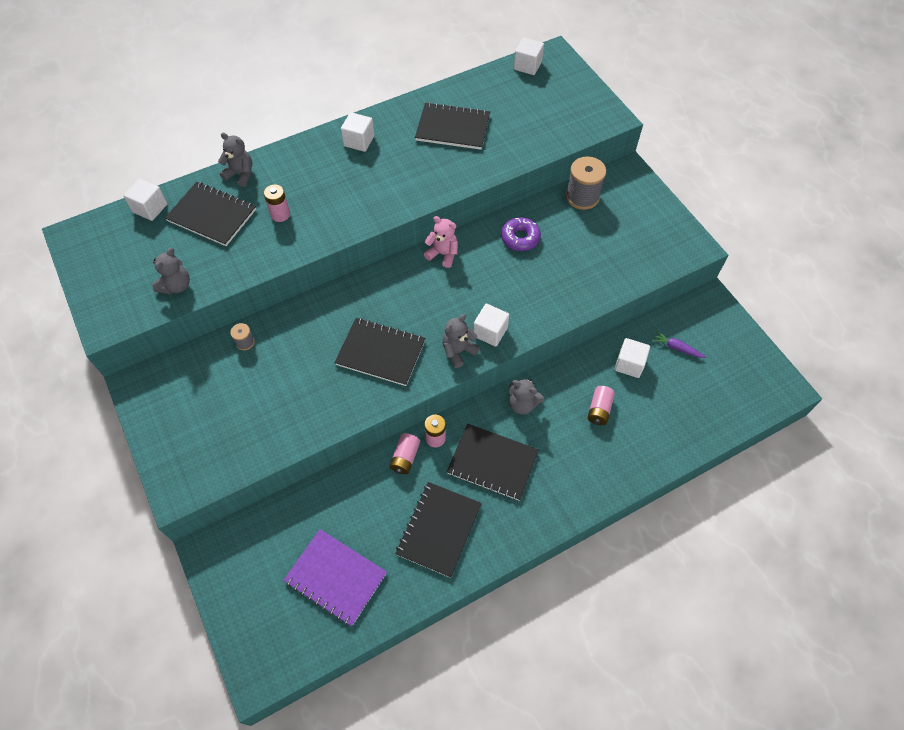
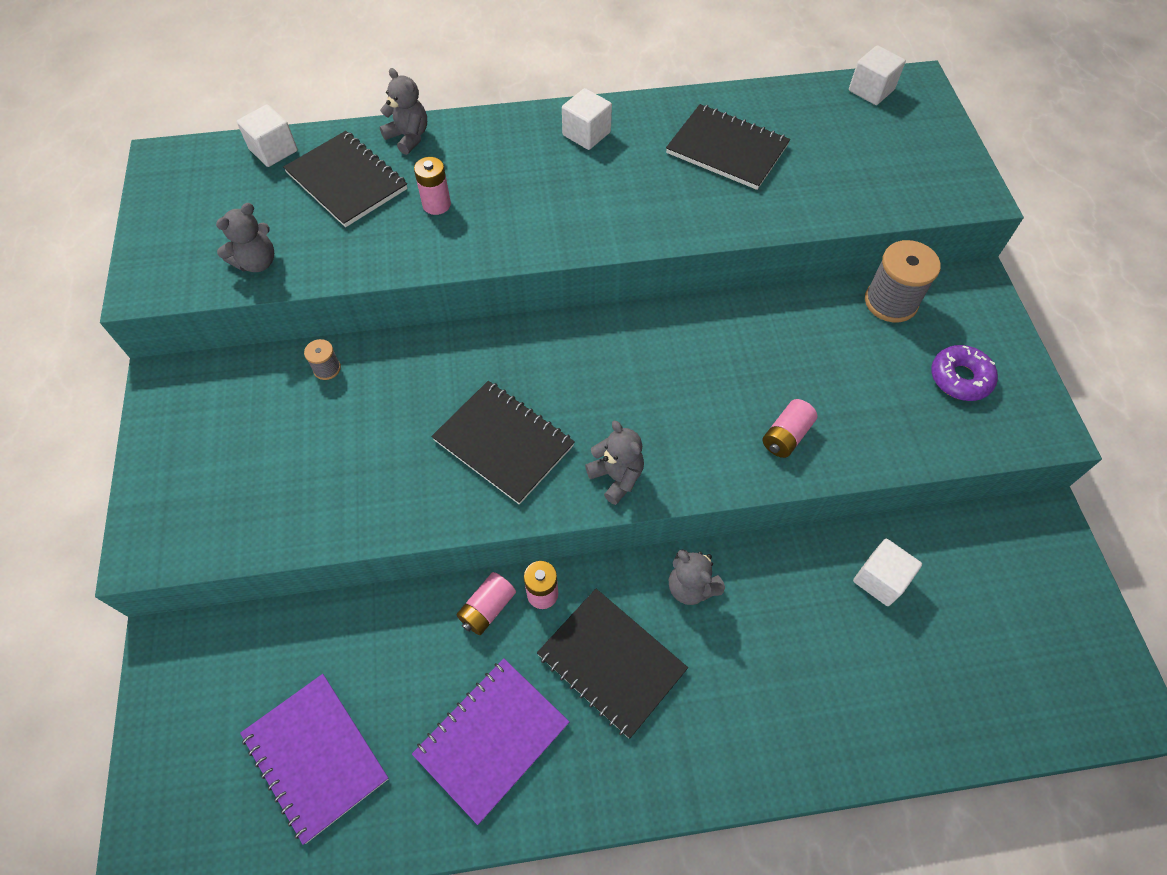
camera: 20 degrees right, 0 degrees up
(438, 529) = (491, 739): black notebook -> purple notebook
(443, 254) = (650, 326): pink teddy bear -> none
(458, 351) = (616, 477): grey teddy bear -> grey teddy bear turned 75 degrees clockwise
(490, 332) = (675, 463): white cube -> none
(520, 238) = (773, 336): purple donut -> purple donut (960, 378)
(599, 410) = (807, 636): pink battery -> pink battery (786, 436)
(676, 348) = (966, 578): purple carrot -> none

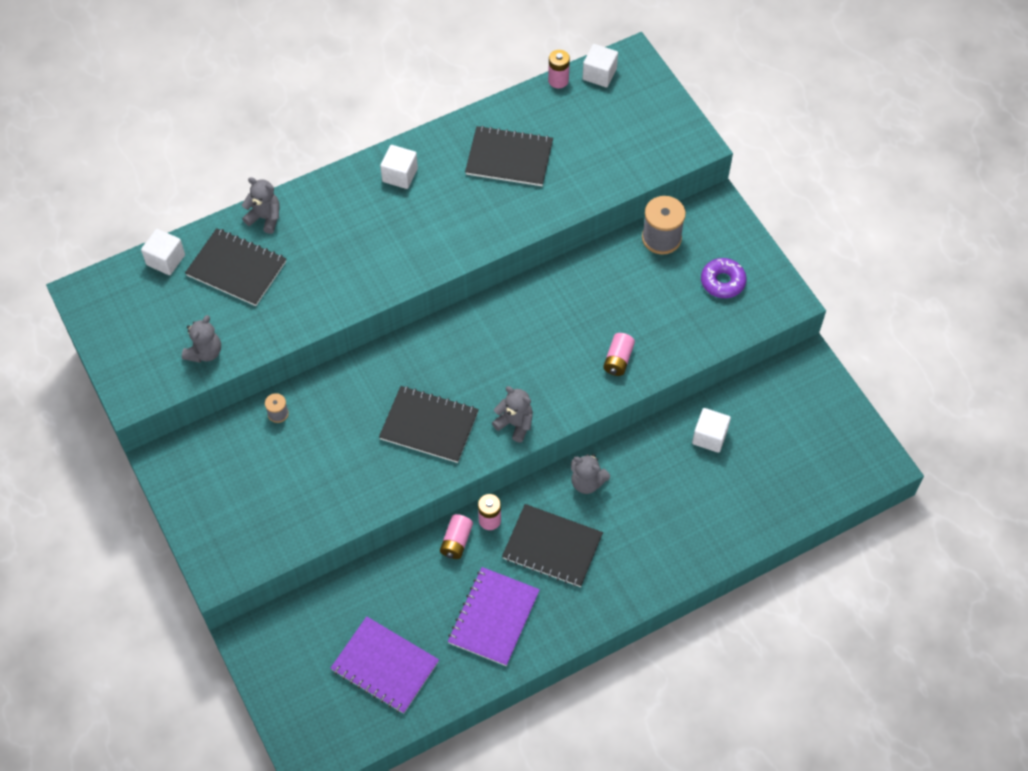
camera: 20 degrees left, 0 degrees up
(436, 204) = (314, 267): pink battery -> pink battery (558, 80)

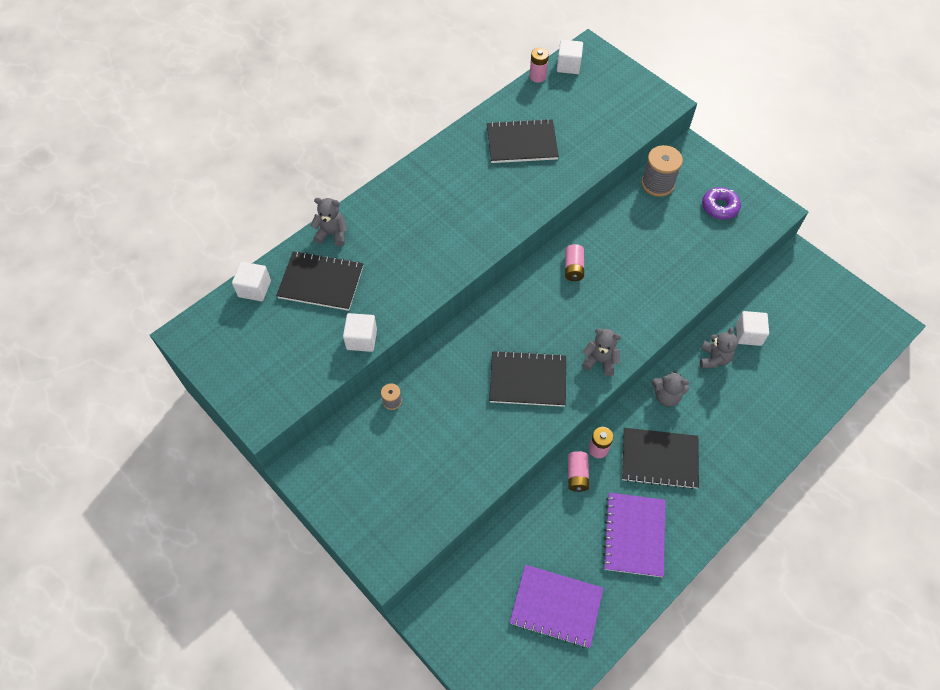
camera: 15 degrees left, 0 degrees up
(205, 352) = (315, 362): grey teddy bear -> grey teddy bear (714, 358)
(400, 175) = (436, 175): white cube -> white cube (361, 339)
(618, 360) = (663, 287): pink battery -> pink battery (573, 268)

